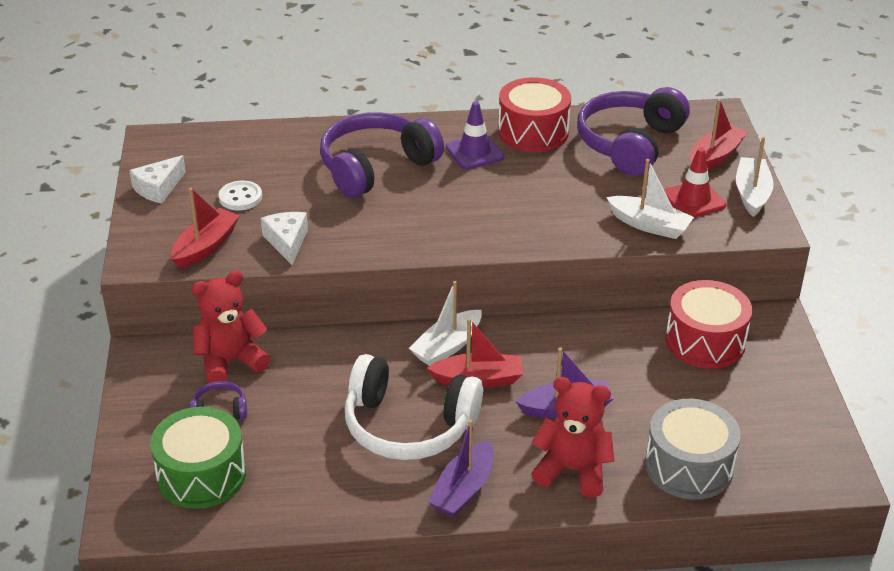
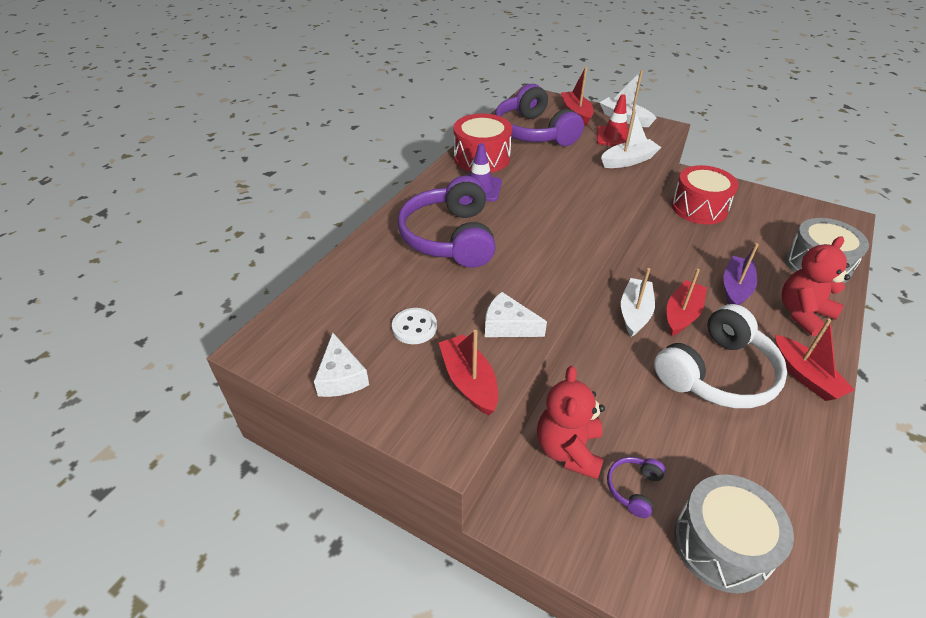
camera: 55 degrees left, 5 degrees up
(201, 475) = (721, 544): green drum -> grey drum
(447, 347) = (634, 313): white boat -> white boat turned 150 degrees counterclockwise
(463, 490) = (805, 376): purple boat -> red boat

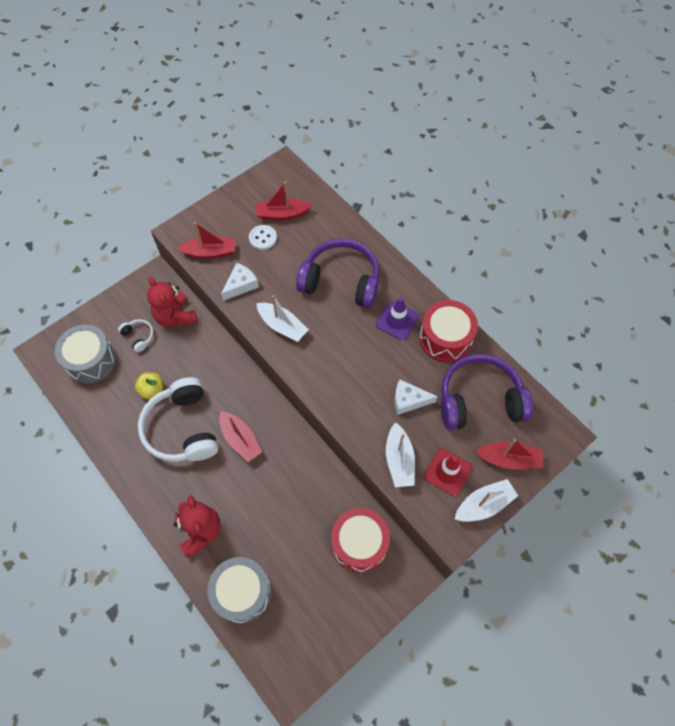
camera: 110 degrees right, 20 degrees up
(341, 377) = (242, 198): white cheese -> white cheese (408, 400)
(568, 450) = (176, 316): red teddy bear -> red teddy bear turned 150 degrees counterclockwise
(633, 488) = (139, 336): purple headphones -> white headphones
(634, 313) = (256, 408): white boat -> white boat (282, 326)
(698, 430) = (152, 390): none -> yellow apple
(735, 288) = (247, 498): purple boat -> none
(805, 376) = (152, 484): red boat -> red boat (282, 214)

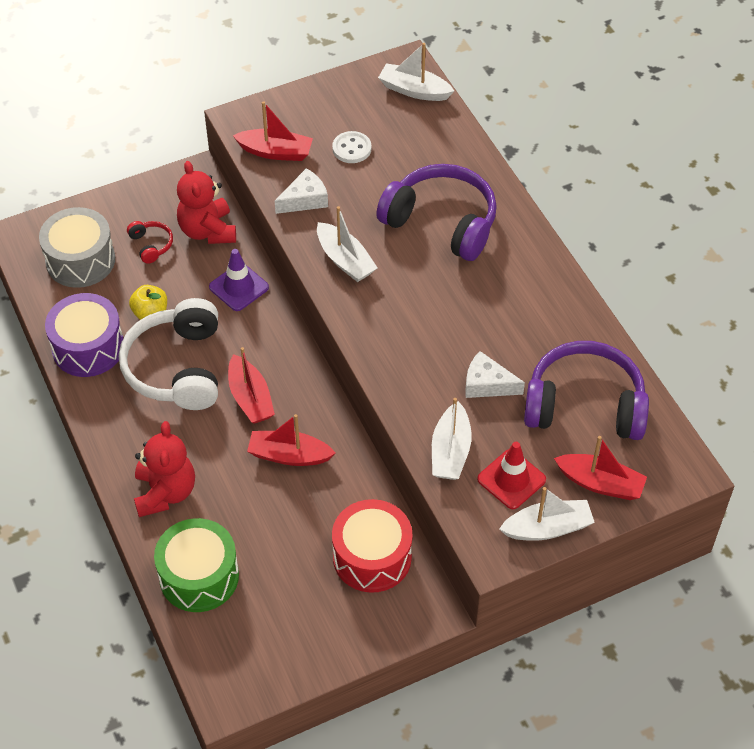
camera: 15 degrees right, 10 degrees down
(114, 428) = (88, 347): none -> purple drum
(139, 336) = (151, 245): white headphones -> red headphones
(242, 592) = (199, 576): grey drum -> green drum
(282, 214) = (387, 124): red boat -> red boat (289, 455)
(293, 184) = (414, 90): none -> white boat
(397, 320) = (503, 286): purple traffic cone -> purple traffic cone (239, 287)
(445, 338) = (563, 321): red drum -> none

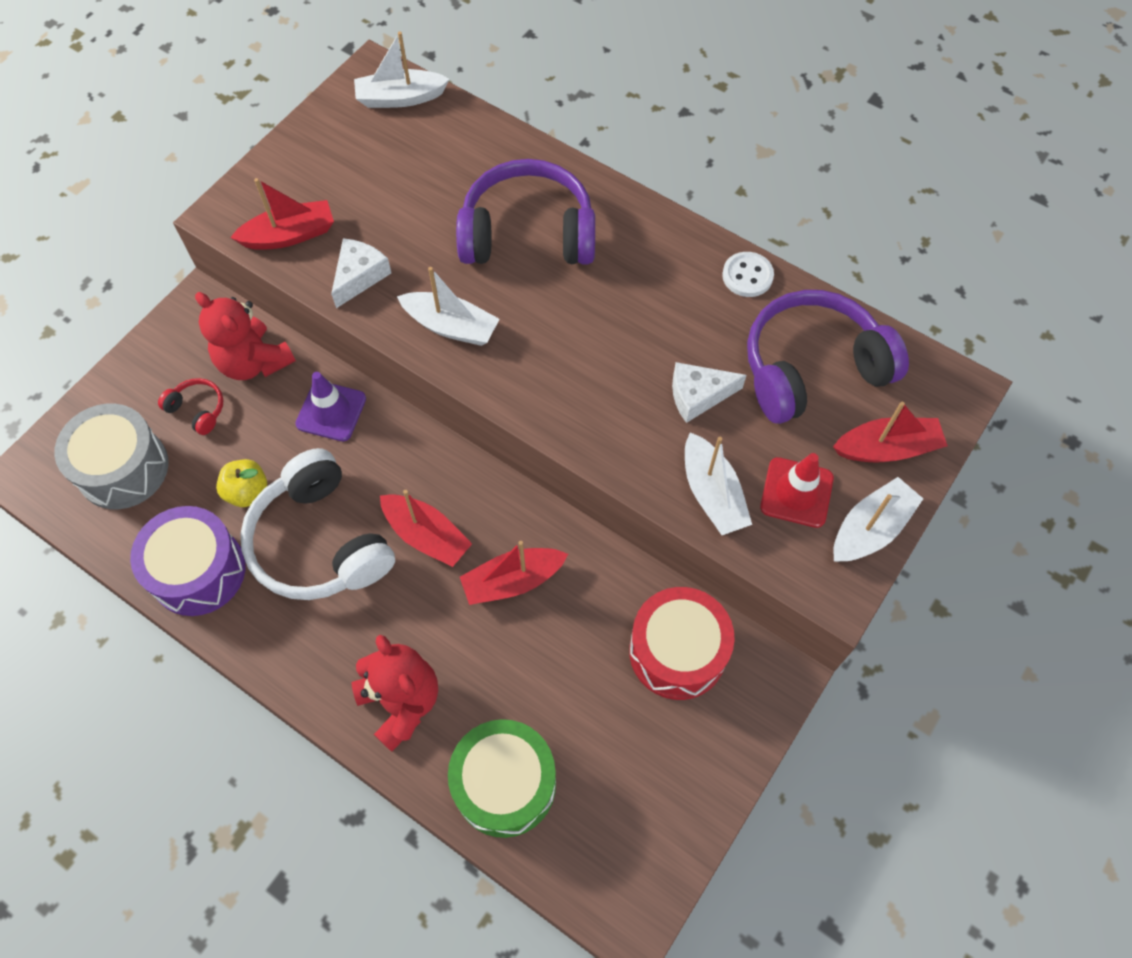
camera: 30 degrees left, 10 degrees up
(351, 148) = (374, 193): white button -> white button (747, 276)

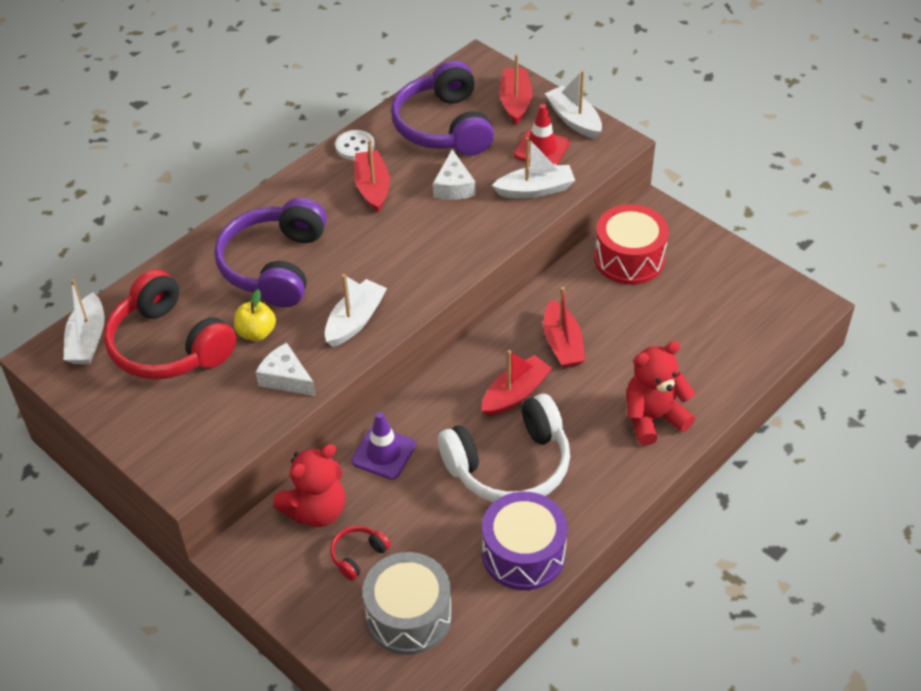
camera: 80 degrees left, 15 degrees down
(247, 492) = (452, 516): yellow apple -> yellow apple (256, 333)
(289, 235) = (224, 427): red boat -> red boat (372, 188)
(398, 165) = (168, 345): none -> red headphones
(504, 784) = (719, 362): green drum -> none

